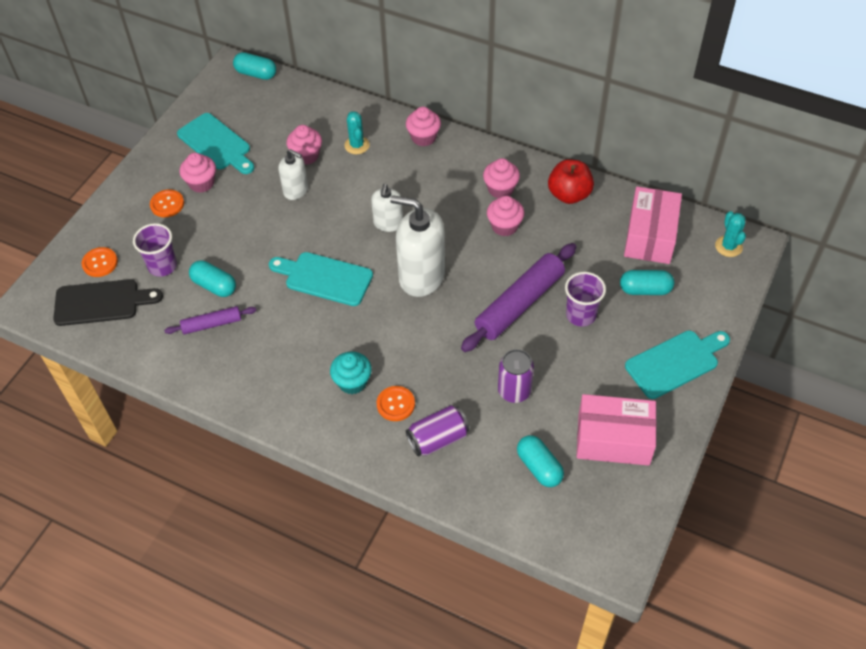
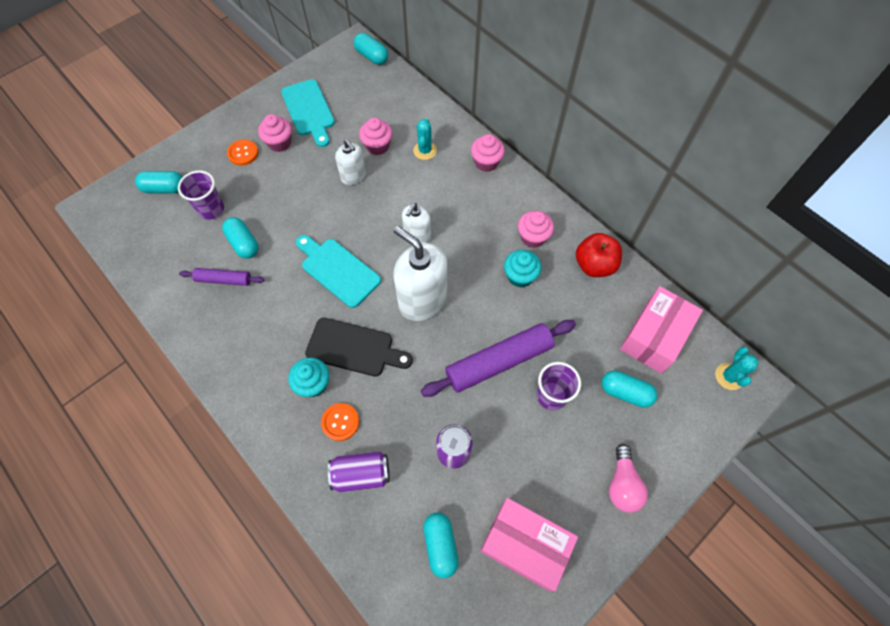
camera: 20 degrees right, 10 degrees up
(100, 263) = (164, 188): orange button -> turquoise capsule
(101, 302) = (148, 225): black cutting board -> black cutting board (354, 348)
(504, 226) = (520, 276): pink cupcake -> turquoise cupcake
(675, 362) = (622, 484): turquoise cutting board -> pink light bulb

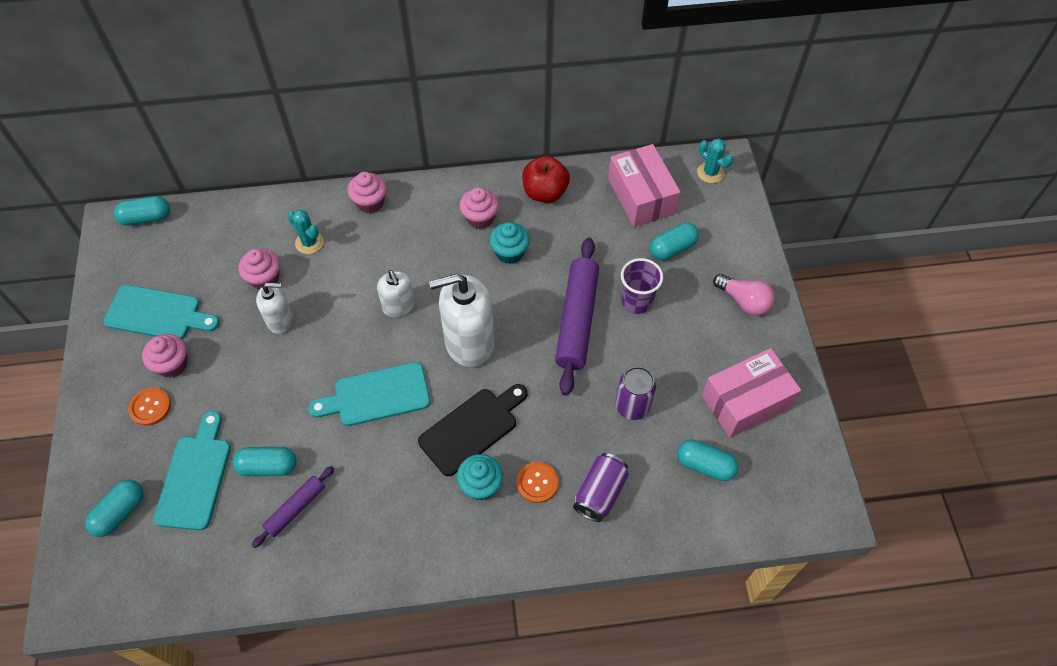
camera: 55 degrees left, 5 degrees down
(211, 209) = (195, 477): purple cup -> turquoise cutting board

